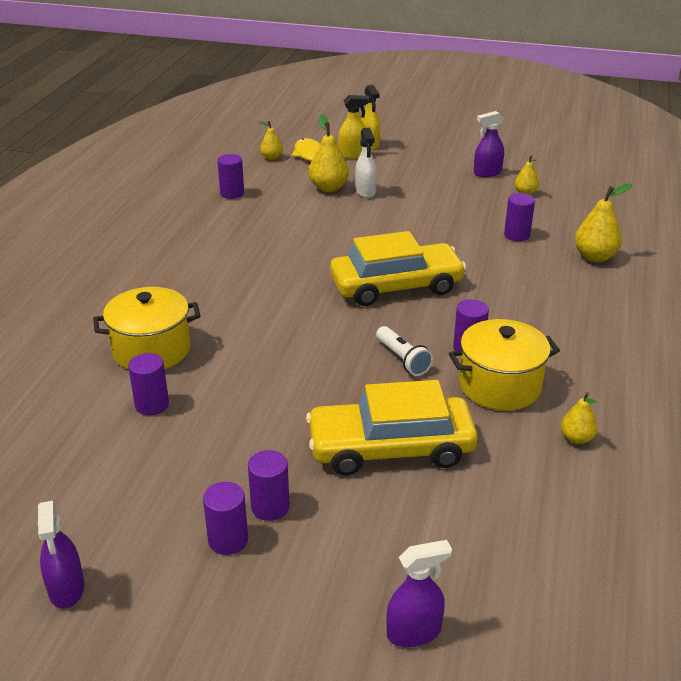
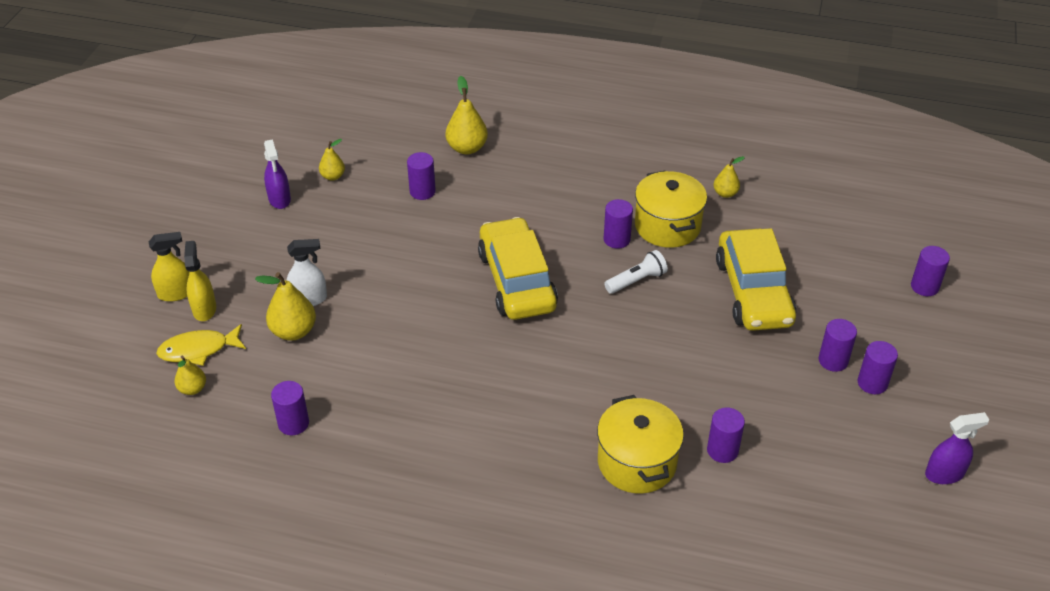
camera: 90 degrees left, 10 degrees up
(414, 632) = (924, 286): purple spray bottle -> purple cylinder

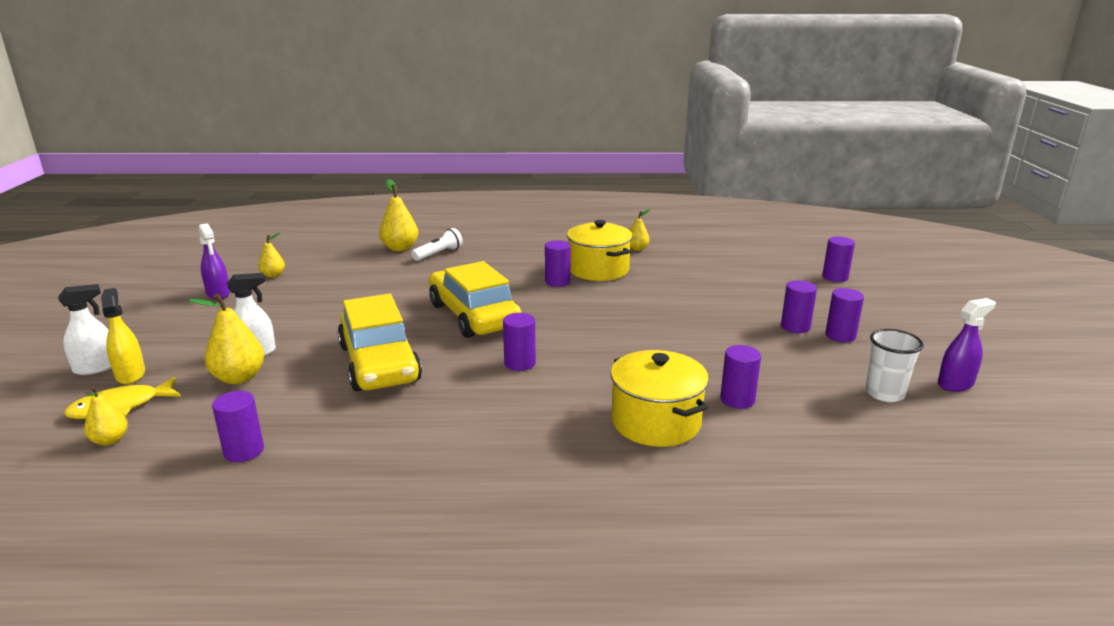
camera: 15 degrees left, 20 degrees down
(176, 293) = (96, 367): yellow spray bottle -> white spray bottle
(422, 191) = (364, 275): purple cylinder -> purple cylinder (520, 363)
(636, 280) = (588, 302): white flashlight -> white flashlight (439, 254)
(753, 292) = (696, 296): yellow car -> yellow car (379, 363)
(866, 471) = (884, 393): none -> white cup

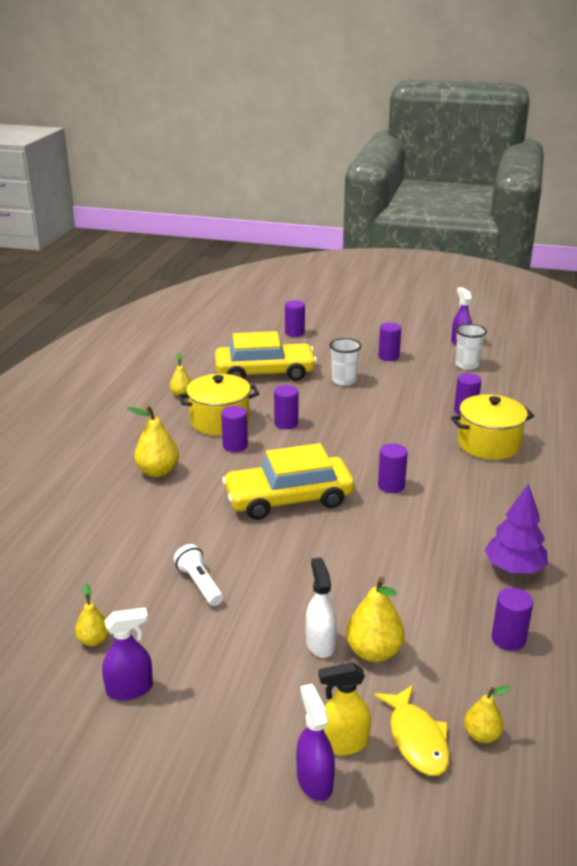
camera: 75 degrees left, 5 degrees up
(96, 367) = (314, 781): white spray bottle -> purple spray bottle
(371, 451) = (514, 568): none -> purple tree
(379, 363) = (369, 559): yellow car -> yellow car (265, 373)
(400, 248) = (72, 533): yellow pear -> yellow pear (158, 471)
(439, 254) = (112, 506): white flashlight -> white flashlight (199, 584)
(742, 315) = (344, 380): none -> white cup
(795, 327) = (370, 367): purple cylinder -> purple cylinder (286, 423)

